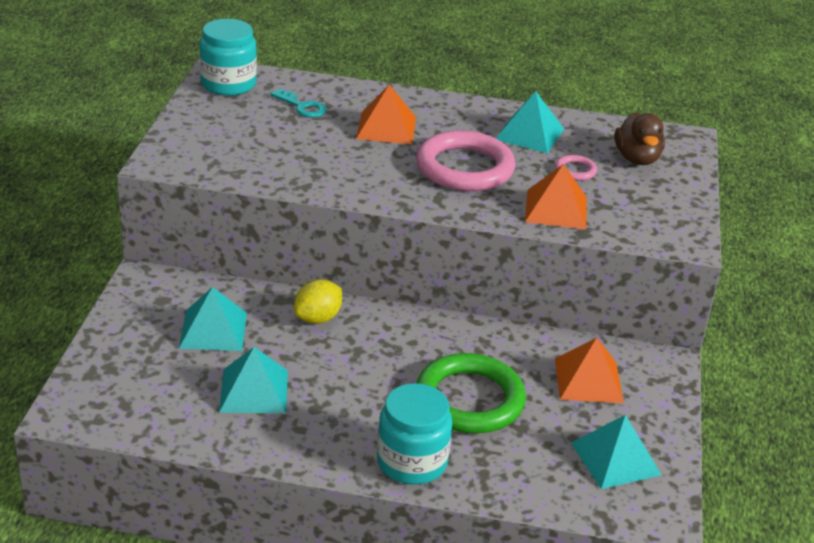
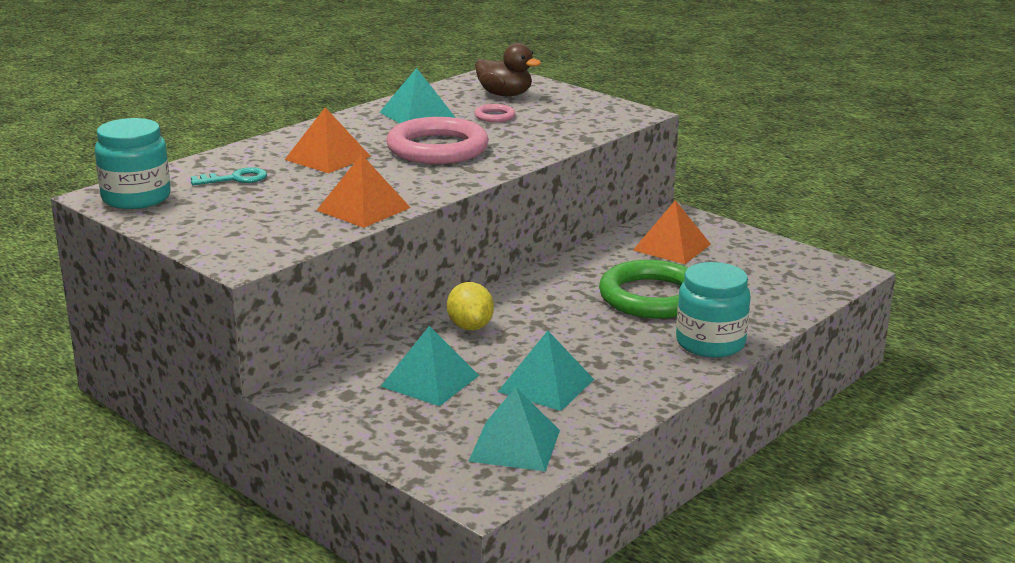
camera: 55 degrees left, 10 degrees down
(556, 209) = (542, 137): orange pyramid -> orange pyramid (363, 209)
(615, 458) = (772, 267): turquoise pyramid -> turquoise pyramid (514, 445)

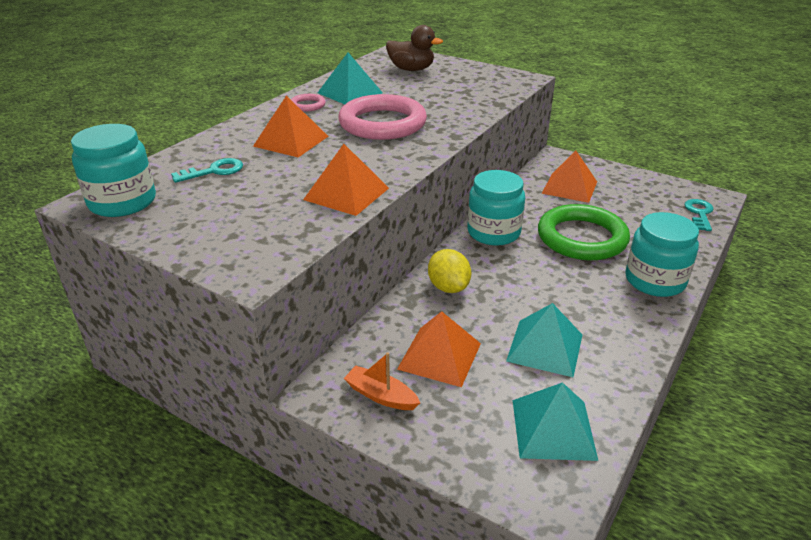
camera: 10 degrees left, 10 degrees up
(354, 404) = (381, 395): none -> orange boat
(430, 380) = (439, 356): turquoise pyramid -> orange pyramid
(495, 116) = (414, 89): pink ring -> pink ring (307, 105)
(550, 283) = (493, 232): none -> turquoise jar
(816, 286) = (699, 213): none -> turquoise key

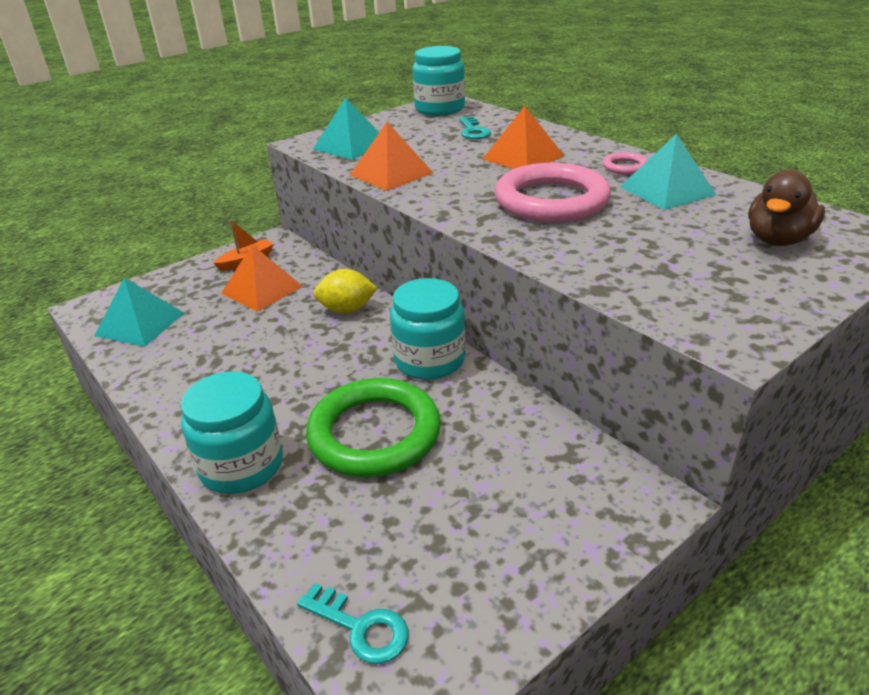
camera: 110 degrees right, 0 degrees up
(545, 347) = (220, 344): turquoise pyramid -> turquoise pyramid (351, 146)
(569, 187) = (525, 474): orange pyramid -> none

